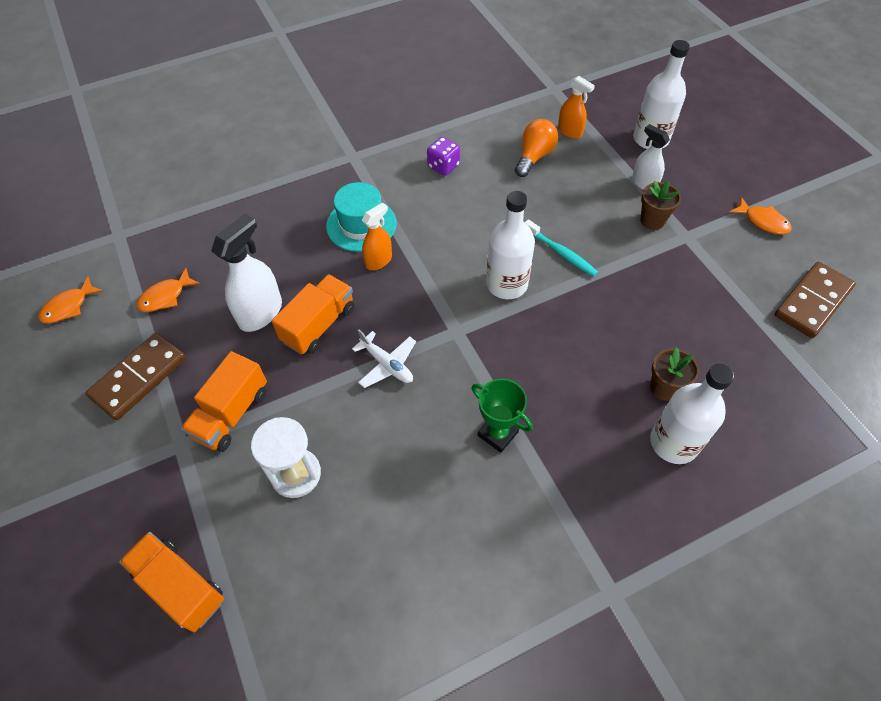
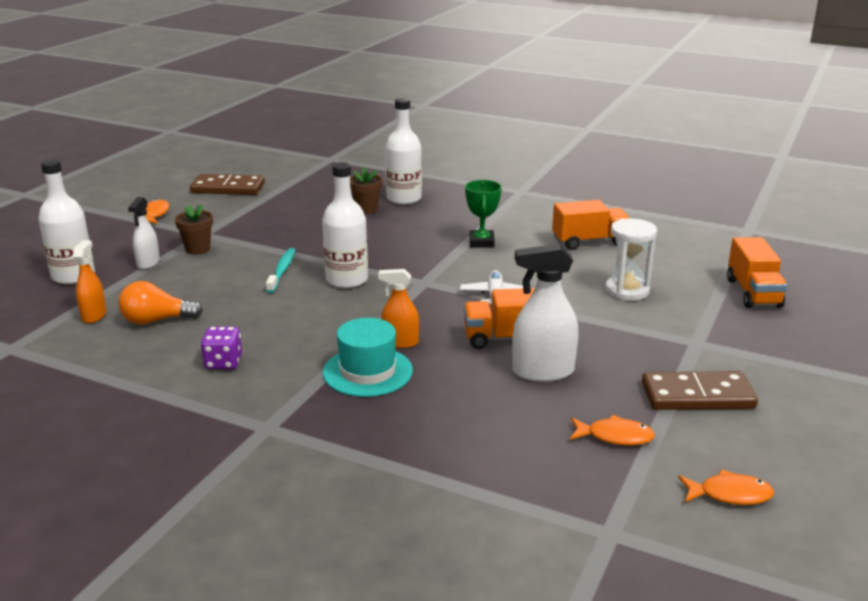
camera: 130 degrees left, 30 degrees down
(231, 414) = (639, 335): orange truck -> orange truck (589, 241)

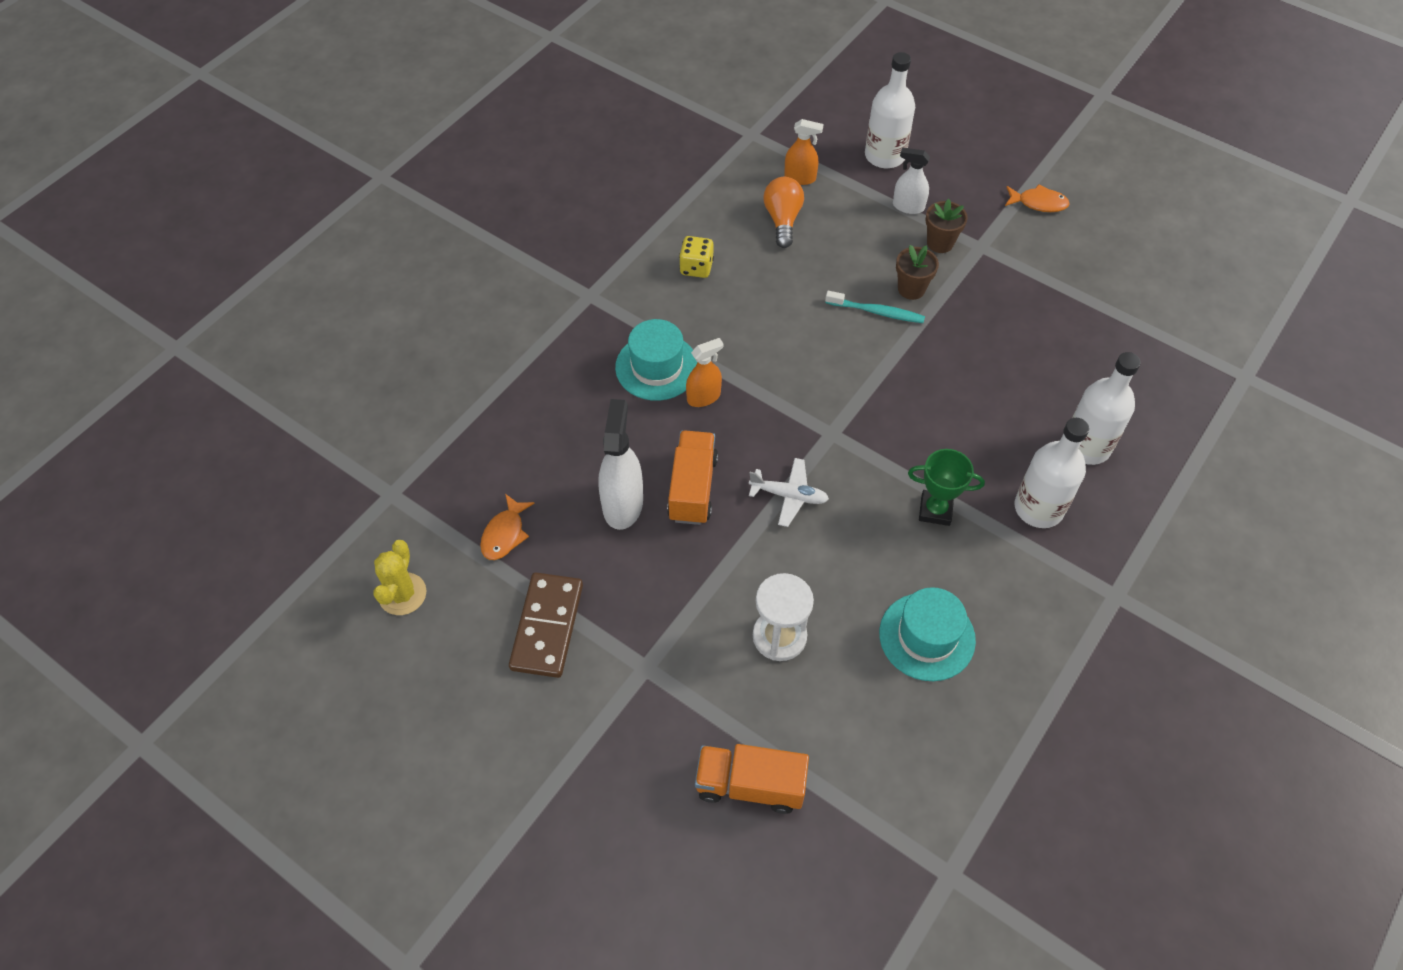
camera: 100 degrees right, 30 degrees up
(223, 363) = (696, 267): purple dice -> yellow dice
(228, 188) = (1124, 265): brown domino -> none
(347, 280) = (847, 366): white bottle -> white bottle (1038, 508)
(366, 209) = (1049, 401): brown flower pot -> brown flower pot (911, 289)
(400, 342) = (704, 397): orange spray bottle -> orange spray bottle turned 45 degrees clockwise
(589, 241) = (927, 636): orange truck -> turquoise hat
(729, 494) = (402, 594): orange fish -> yellow cactus

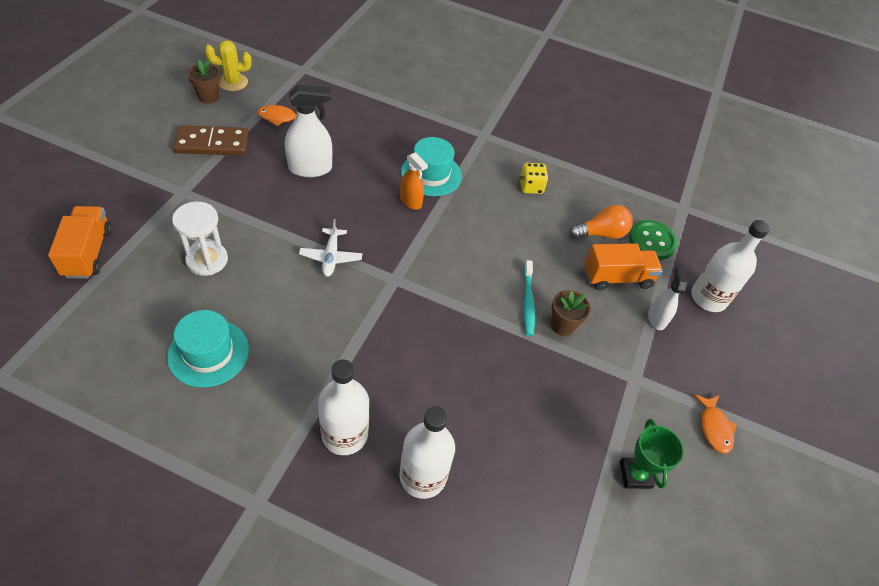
camera: 70 degrees right, 5 degrees down
(693, 488) = (329, 202): orange truck -> orange truck (617, 277)
(800, 178) = (652, 241): orange spray bottle -> green button
(935, 510) = (331, 353): green trophy -> green trophy (635, 474)
(940, 243) = (624, 345): brown flower pot -> brown flower pot (209, 97)

